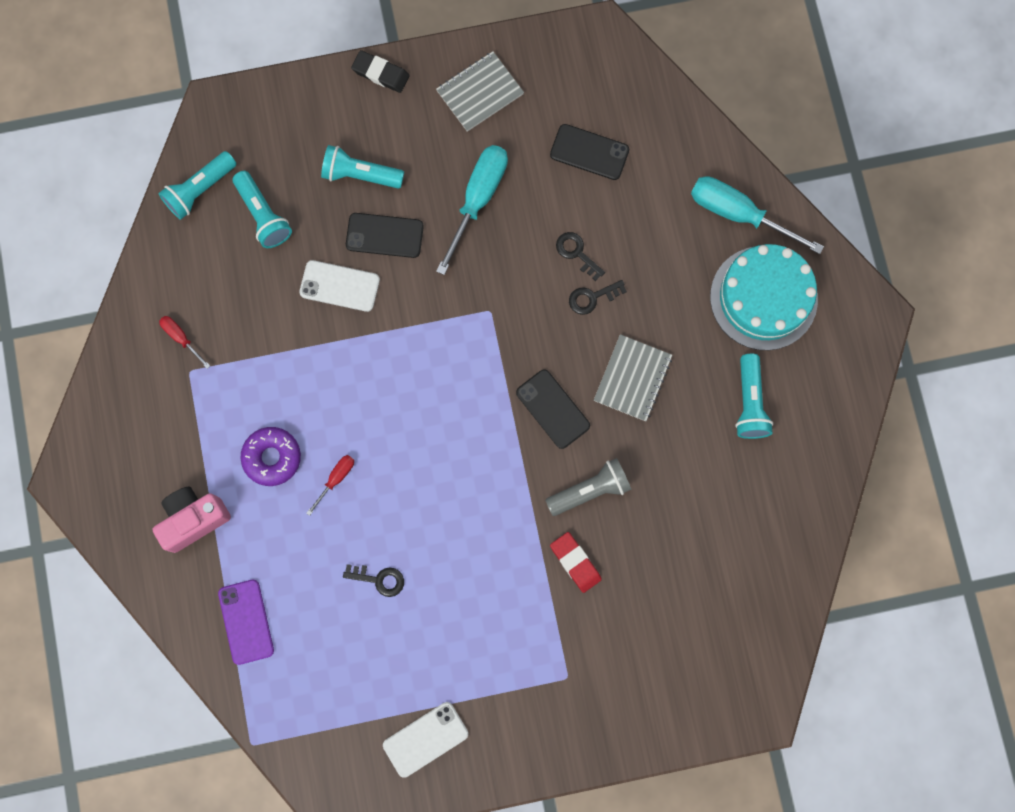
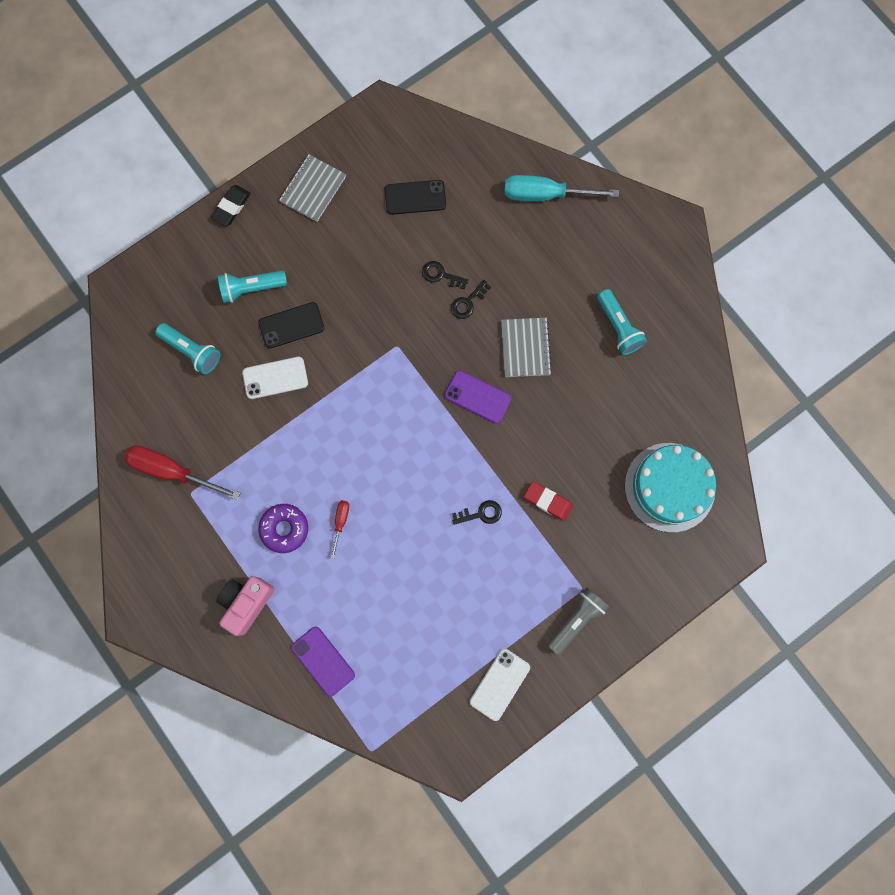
camera: 25 degrees left, 0 degrees up
(181, 338) = (172, 471): red screwdriver -> red screwdriver, size x2.07
(200, 190) = (134, 354): turquoise flashlight -> none
(379, 579) = (408, 582): black key -> black key (481, 513)
(380, 73) = (231, 207): black eraser -> black eraser turned 60 degrees counterclockwise
(478, 199) = (349, 268): turquoise screwdriver -> none
(553, 409) = (477, 397): black phone -> purple phone
(590, 490) = (533, 443): grey flashlight -> grey flashlight (576, 619)
(763, 298) = (592, 247): turquoise cake -> turquoise cake (669, 487)

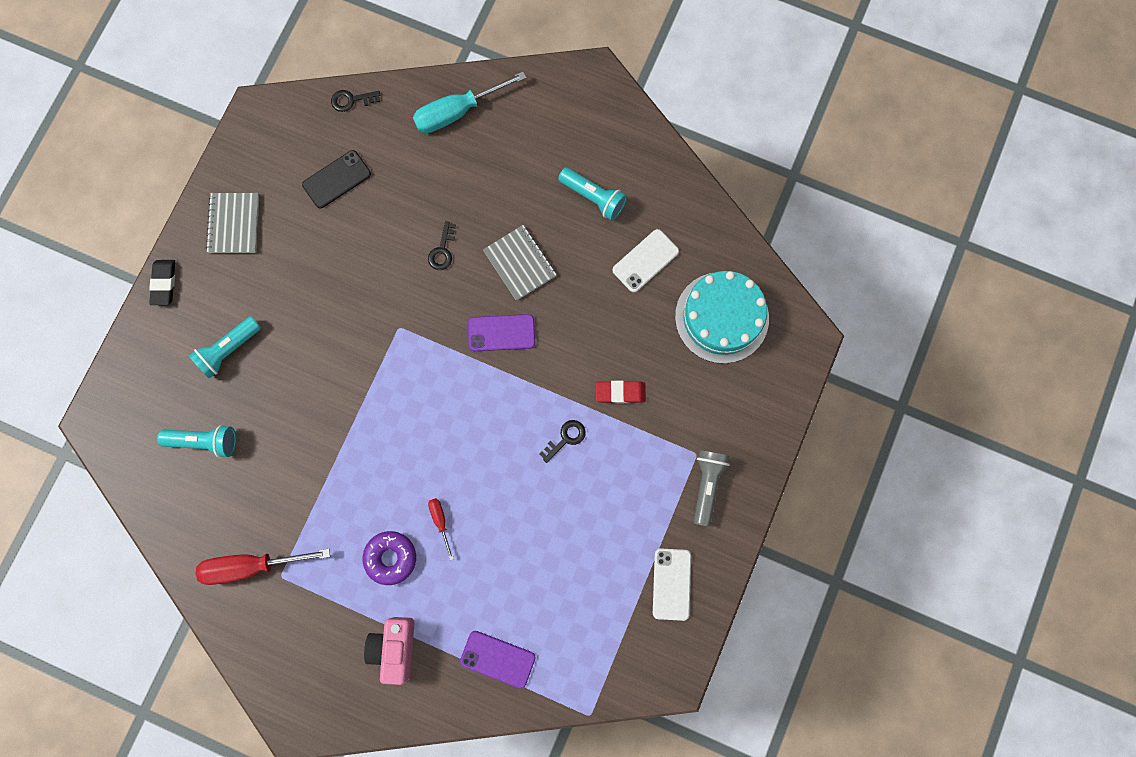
camera: 30 degrees left, 0 degrees up
(275, 378) = (300, 422): white phone -> white phone (645, 261)
(291, 325) = (287, 363): black phone -> none
(441, 275) = (402, 239): black key -> black key (351, 100)

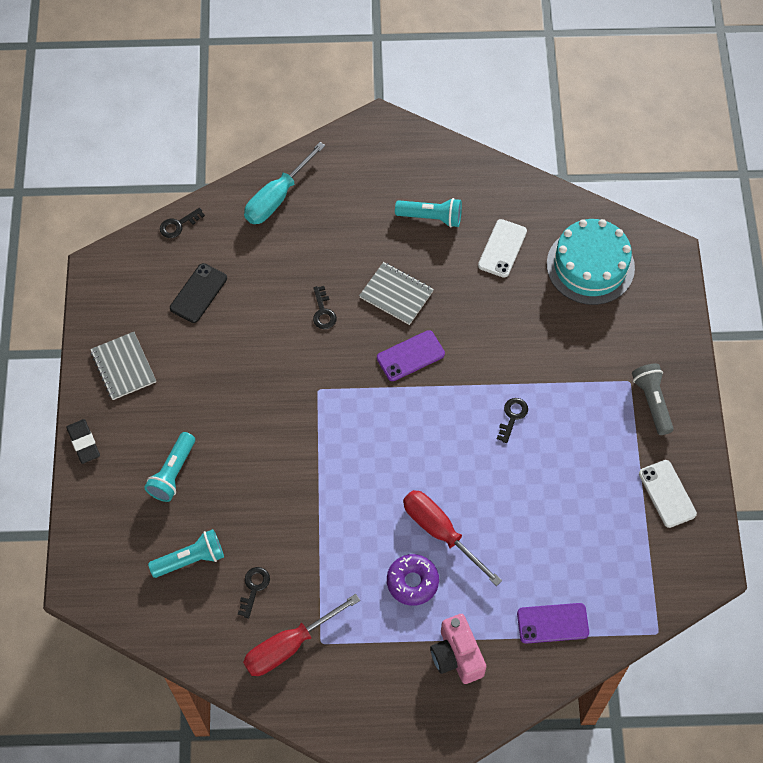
camera: 25 degrees left, 15 degrees down
(247, 496) = (254, 588): none -> black key
(440, 521) = (440, 532): red screwdriver -> red screwdriver, size x2.07
(620, 392) = (538, 360): red eraser -> none

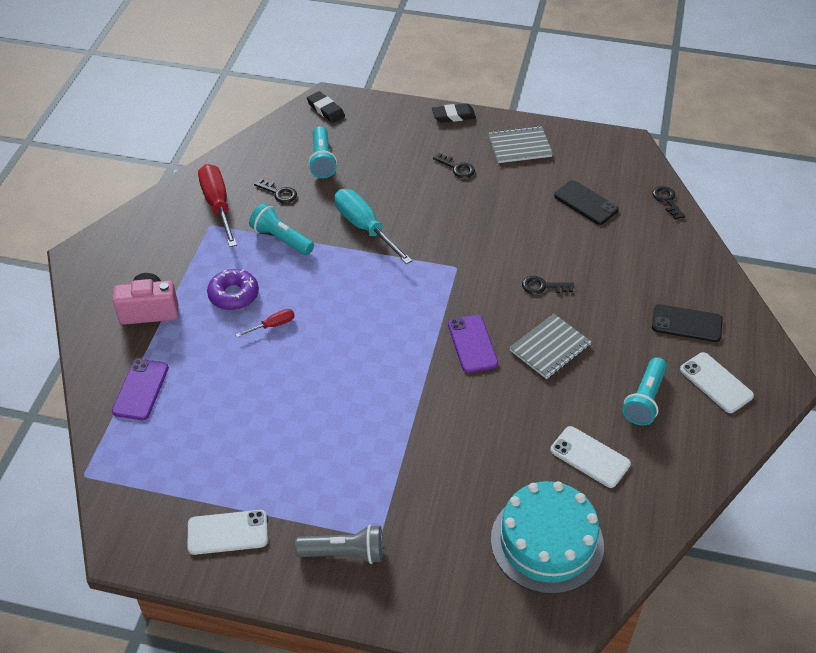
camera: 105 degrees right, 15 degrees down
(99, 583) = (326, 110): none -> black eraser
(173, 473) = (405, 161): turquoise flashlight -> turquoise flashlight (281, 239)
(277, 197) = (690, 276): turquoise screwdriver -> turquoise screwdriver (364, 227)
(336, 195) = (686, 323): none -> black phone
(397, 169) = (716, 383): none -> white phone
(440, 532) = (273, 325): red screwdriver -> red screwdriver, size x0.48
(512, 417) = (373, 413): black key -> black key (457, 168)

